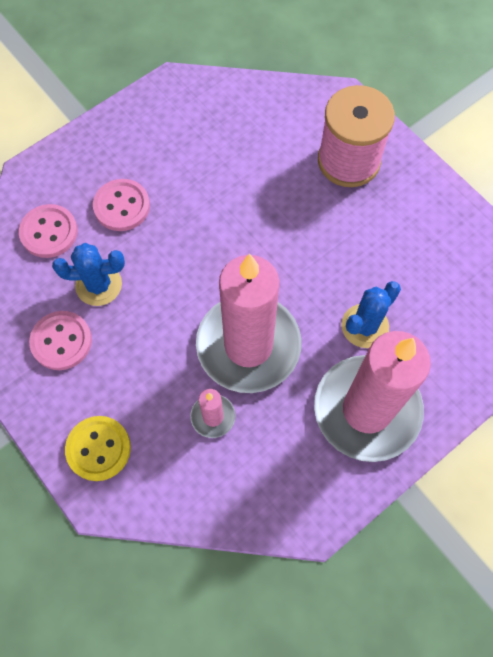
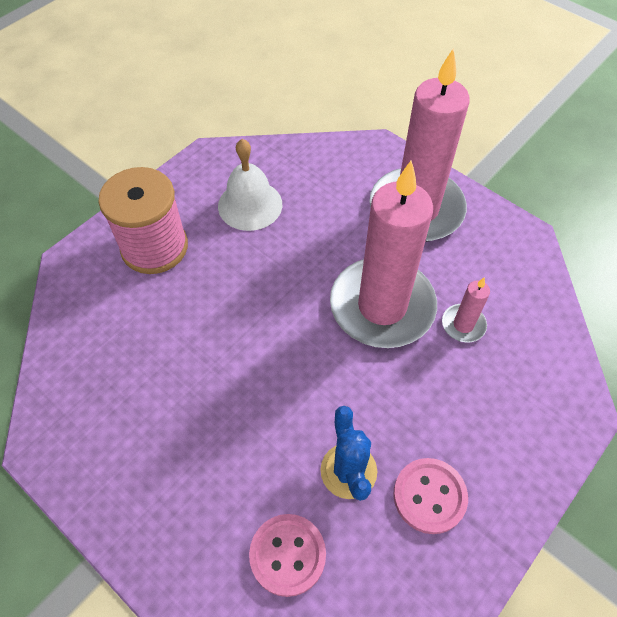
camera: 100 degrees left, 10 degrees down
(98, 448) = (533, 423): yellow button -> none
(122, 206) = (237, 469): pink button -> none
(365, 326) = (338, 217): blue cactus -> none
(391, 245) = (250, 205): none -> white bell

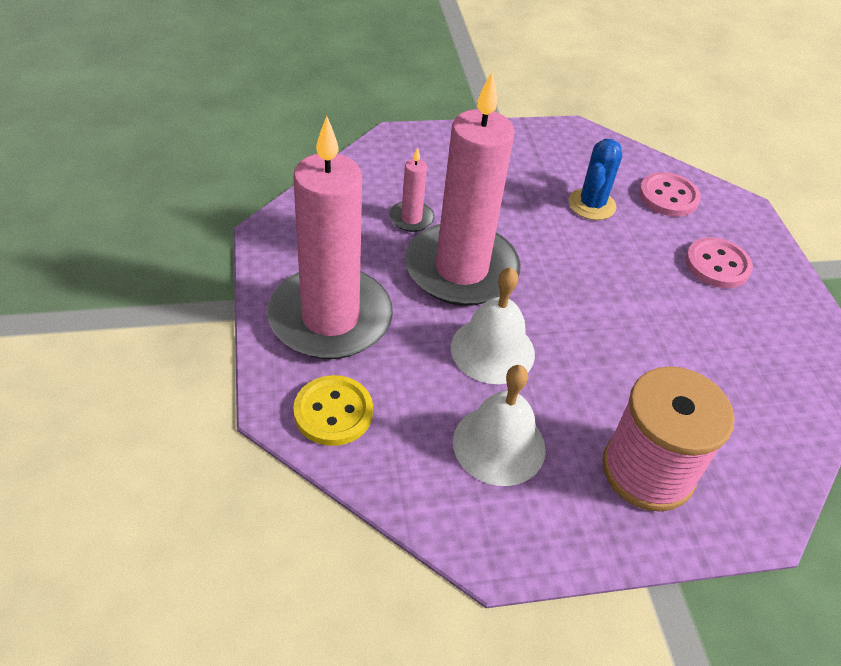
camera: 145 degrees left, 10 degrees down
(303, 258) = (492, 350): none -> white bell
(350, 163) = (333, 412): none -> yellow button
(429, 496) = (548, 166): pink button -> pink button (717, 265)

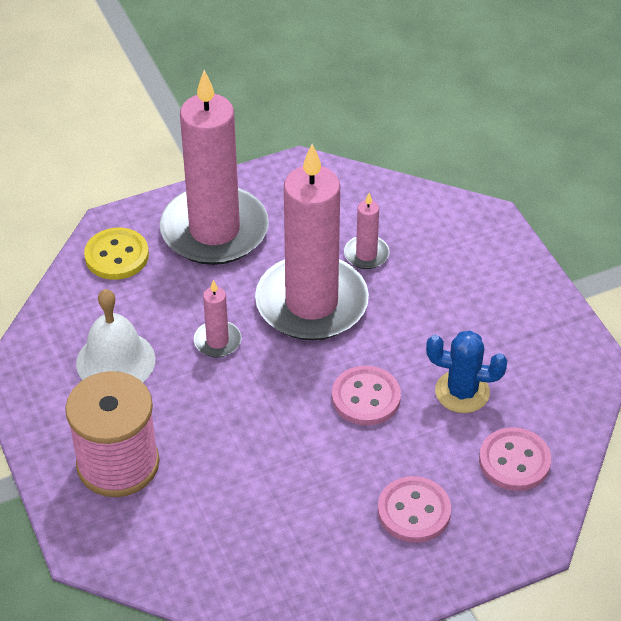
camera: 80 degrees right, 0 degrees up
(492, 350) = (217, 341): white bell -> pink candle
(588, 262) = (366, 397): none -> pink button

